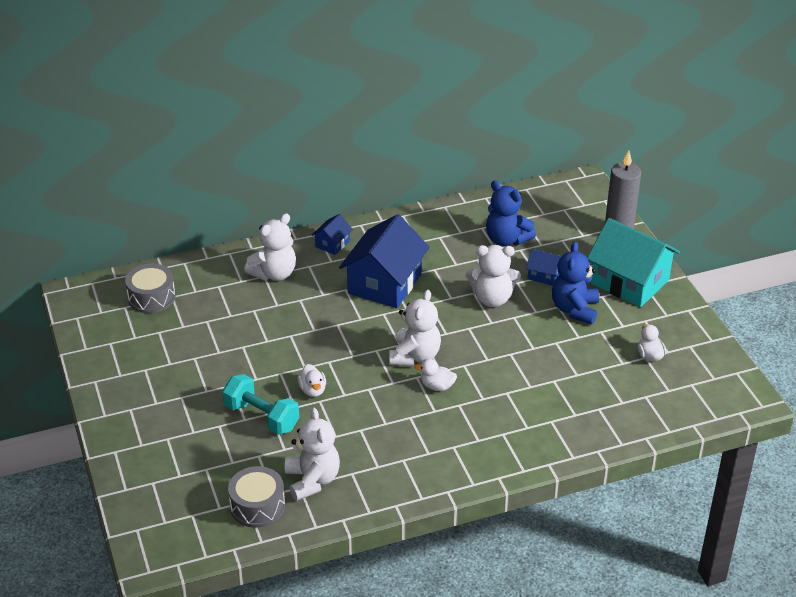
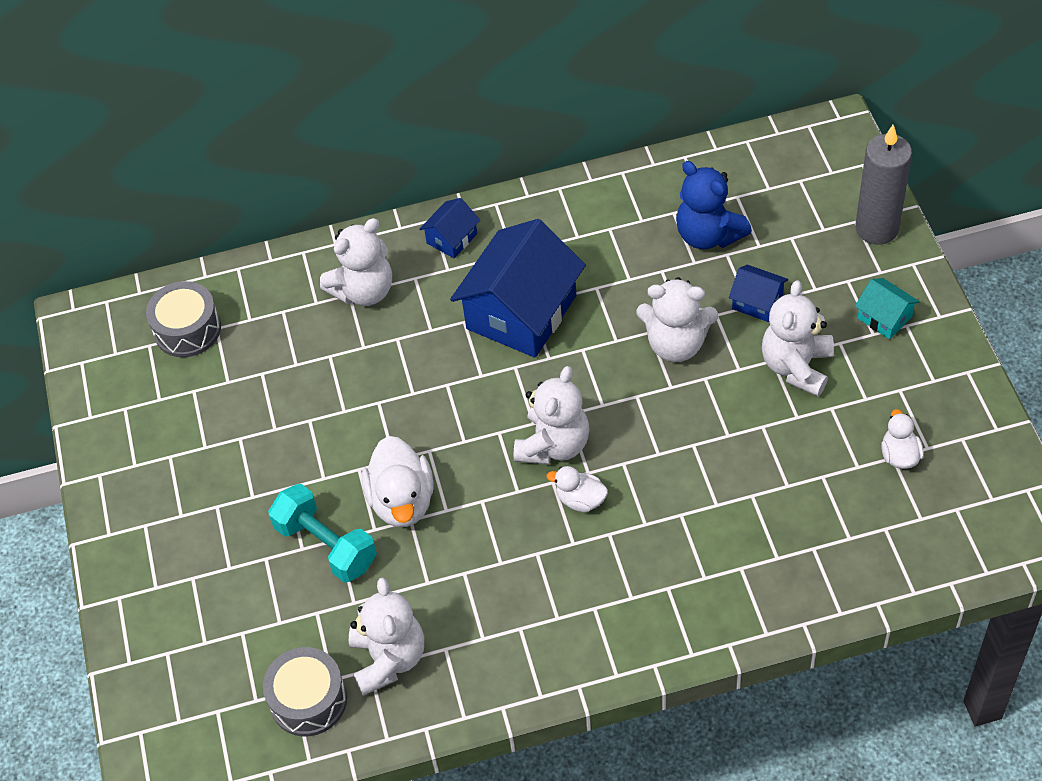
camera: 10 degrees right, 15 degrees up
(313, 390) = (402, 501): white duck -> white duck, size x1.76
(574, 309) = (796, 366): blue teddy bear -> white teddy bear
(629, 282) = (884, 317): turquoise house -> turquoise house, size x0.46

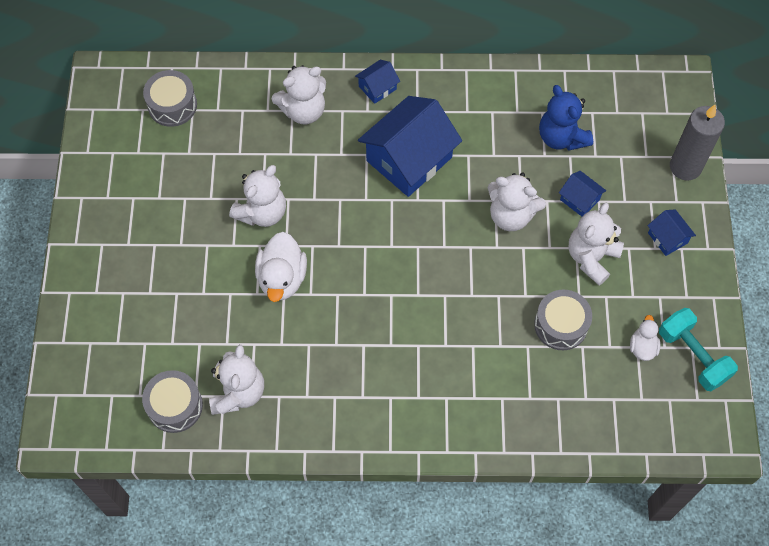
camera: 10 degrees right, 10 degrees up
(326, 545) = (220, 296): turquoise dumbbell -> turquoise dumbbell (693, 355)
(553, 445) = (400, 267): white teddy bear -> white teddy bear (262, 212)
(580, 500) = (406, 314): white duck -> none
(786, 458) = (561, 325): none -> grey drum
(884, 317) = (667, 238): turquoise house -> blue house

